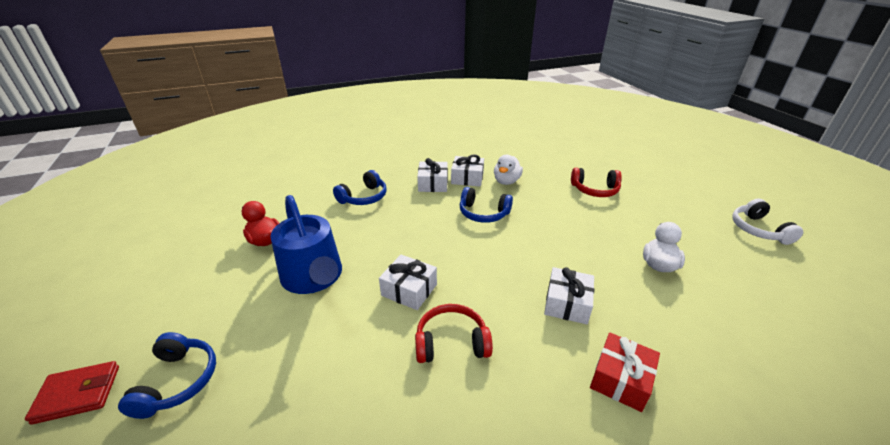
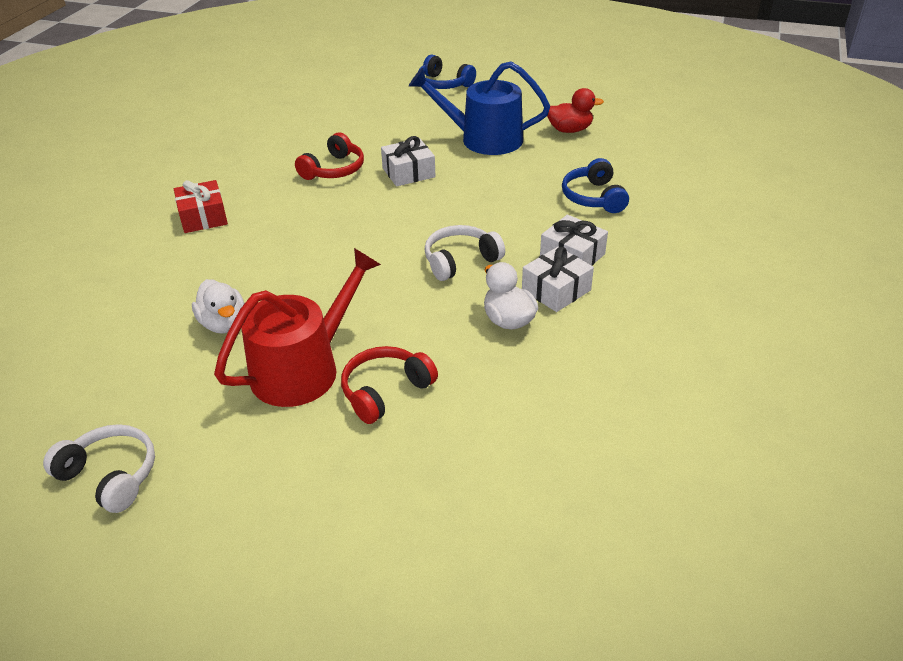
camera: 130 degrees right, 5 degrees up
(78, 394) = (474, 61): red wallet -> none
(483, 213) = (460, 261): blue headphones -> white headphones
(567, 303) = (281, 236): white gift -> none
(626, 217) = (303, 368): none -> red watering can

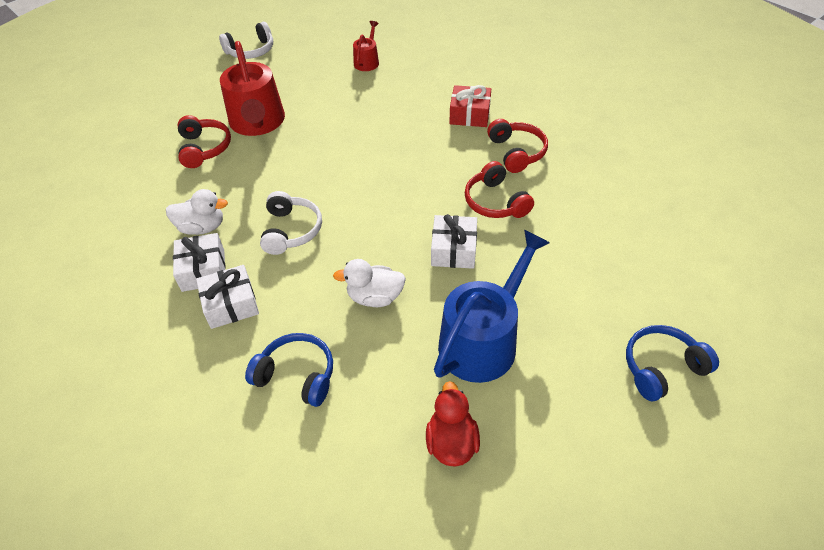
camera: 120 degrees right, 10 degrees up
(109, 330) = (367, 61): none -> red watering can
(224, 324) = (331, 102): white duck -> white duck (375, 297)
(254, 176) = (516, 152): none -> red headphones
(569, 130) = (451, 442): red duck -> red duck turned 150 degrees clockwise

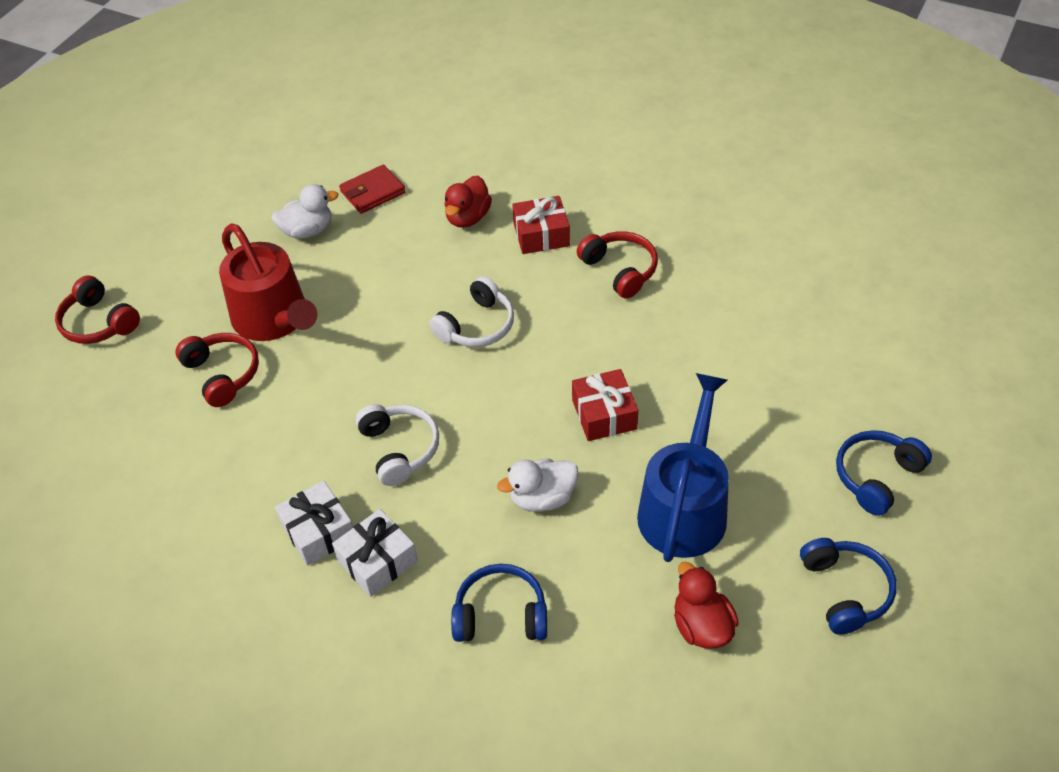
camera: 20 degrees left, 0 degrees up
(202, 227) = (284, 479): white duck -> white duck (307, 230)
(251, 51) = (202, 216): white headphones -> white headphones (477, 326)
(367, 61) = (372, 192): red watering can -> red wallet
(423, 92) = (468, 218): none -> red duck
(454, 250) = (604, 414): white gift -> red gift
(495, 202) = (624, 341): red headphones -> red headphones (99, 323)
(592, 456) = (845, 591): none -> blue headphones

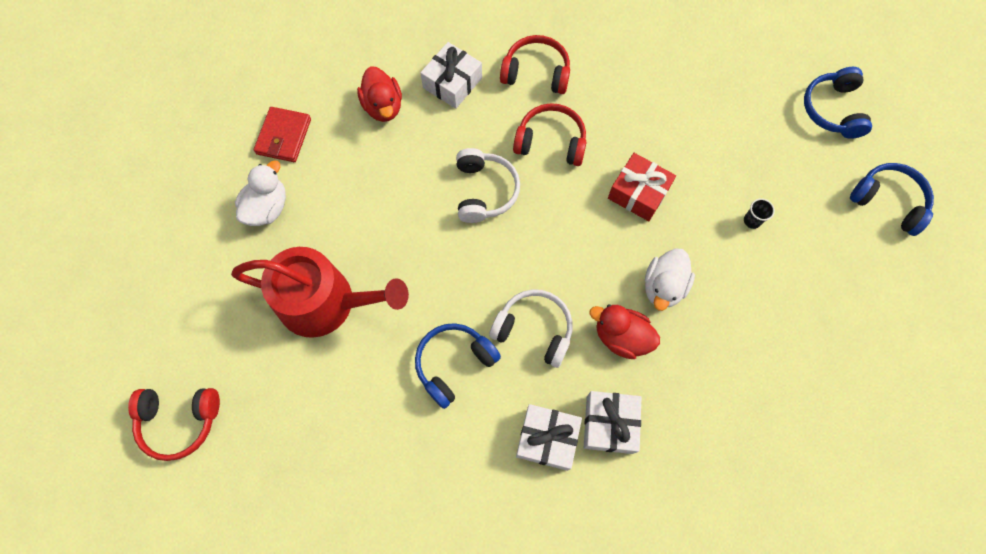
camera: 45 degrees left, 20 degrees up
(222, 374) = (337, 380): red headphones -> red headphones (551, 142)
(501, 615) = (724, 391): blue headphones -> blue headphones (454, 364)
(541, 235) = (452, 83): red gift -> white gift
(684, 507) = (752, 221): blue watering can -> black cup
(701, 626) = (839, 293): red duck -> red duck (621, 337)

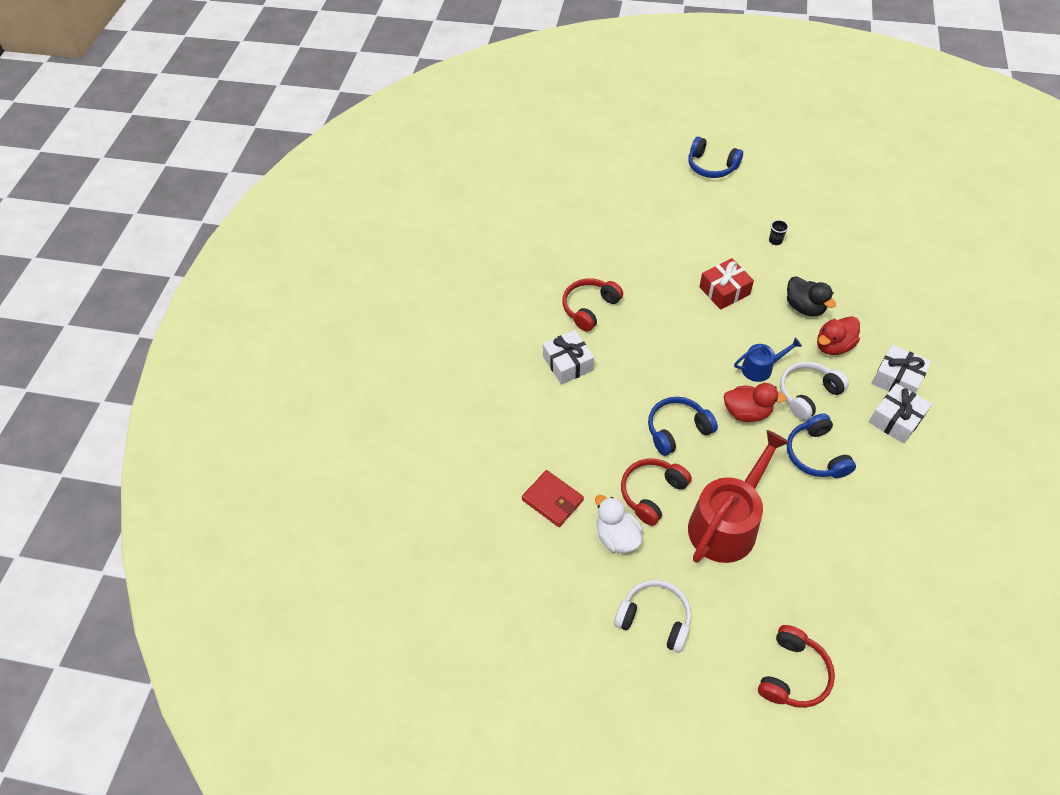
camera: 60 degrees left, 15 degrees down
(383, 106) = (563, 418): red duck -> red duck (747, 412)
(484, 191) = (677, 380): white headphones -> white headphones (654, 619)
(545, 268) = (760, 368): none -> blue watering can
(551, 142) = (655, 323): red headphones -> red headphones (652, 493)
(663, 287) = (804, 307): white duck -> black duck
(888, 202) = (792, 171): blue headphones -> blue headphones (677, 430)

